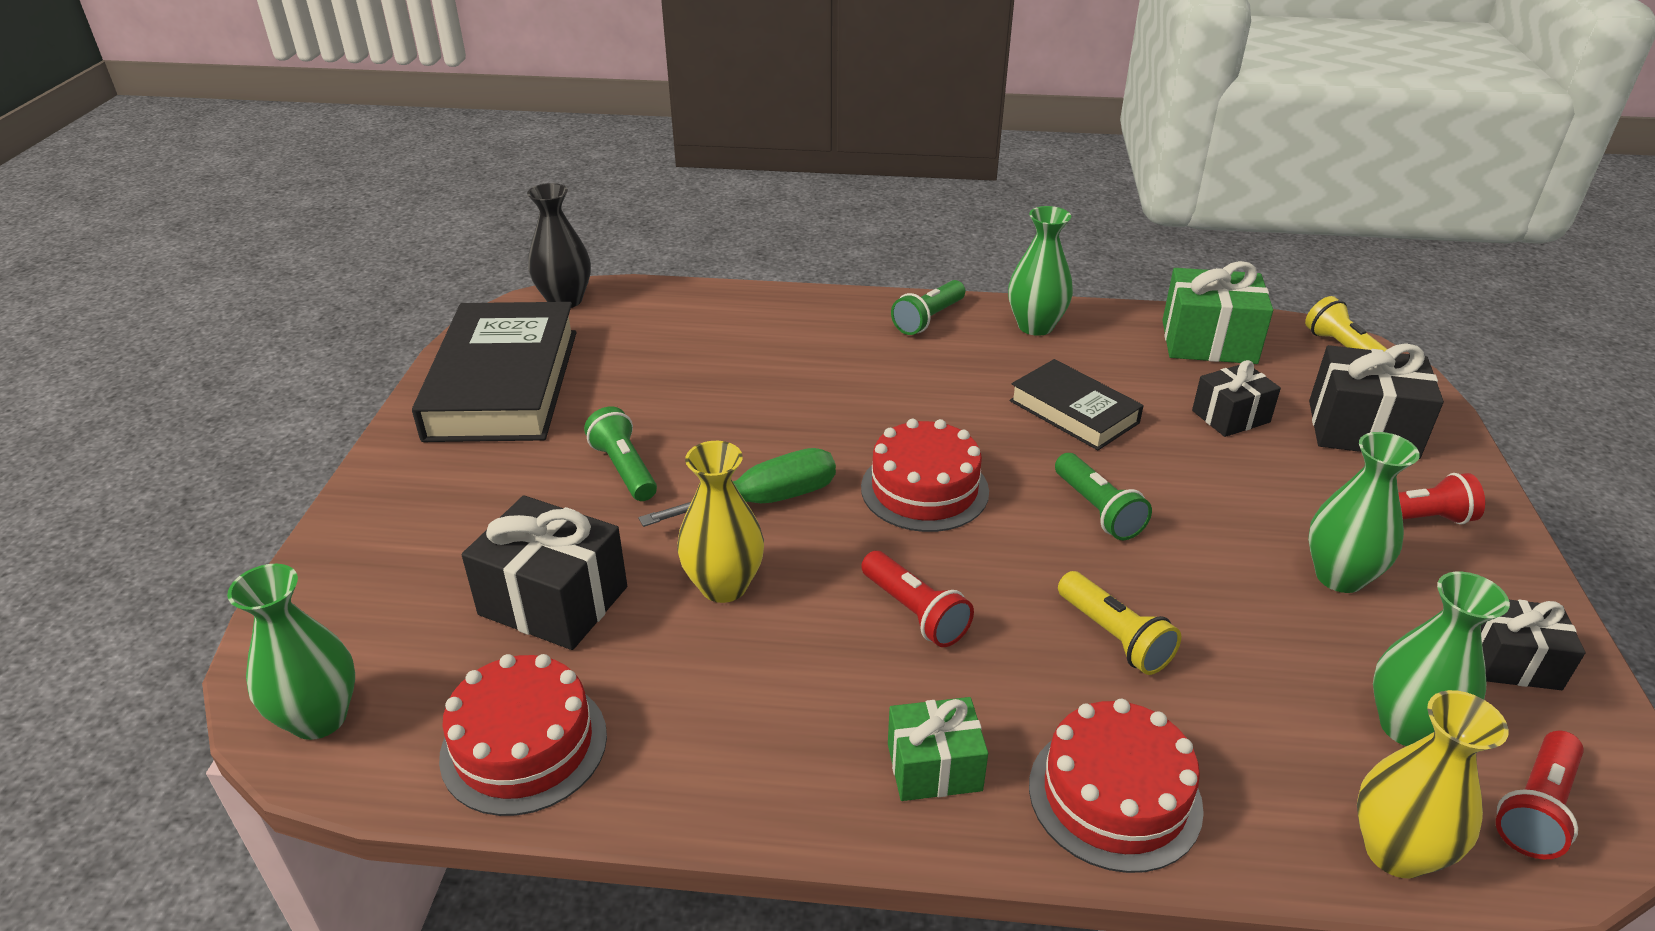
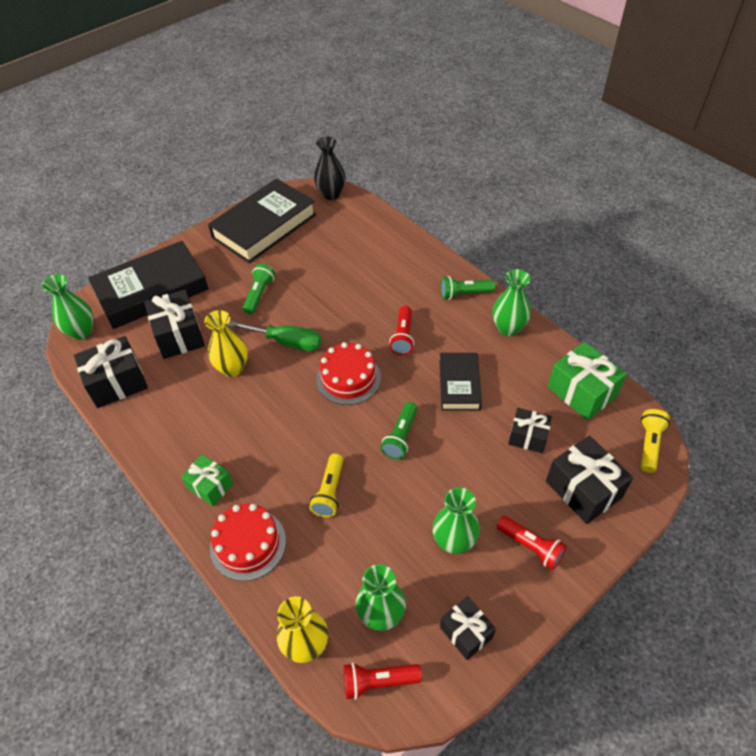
camera: 45 degrees right, 15 degrees up
(397, 570) = (151, 290): none -> black book
(524, 745) = (117, 383): red cake -> black gift
(915, 612) = (277, 426): red flashlight -> red flashlight (403, 337)

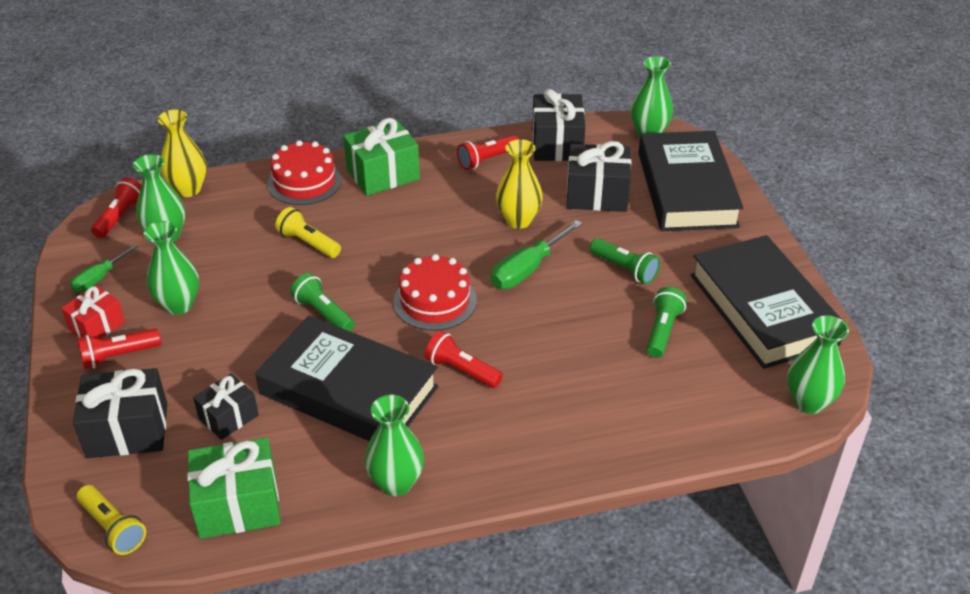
camera: 115 degrees right, 10 degrees down
(158, 420) = (487, 160): none -> red flashlight
(210, 486) = (383, 174): green gift -> green gift, size x1.60
(331, 194) = (808, 402): black vase -> green vase
(459, 384) = (348, 390): black book -> black book, size x1.78
(464, 294) = (493, 466): green flashlight -> green flashlight (662, 331)
(466, 632) = (99, 278): black gift -> green screwdriver
(515, 588) = (97, 326): none -> red gift

